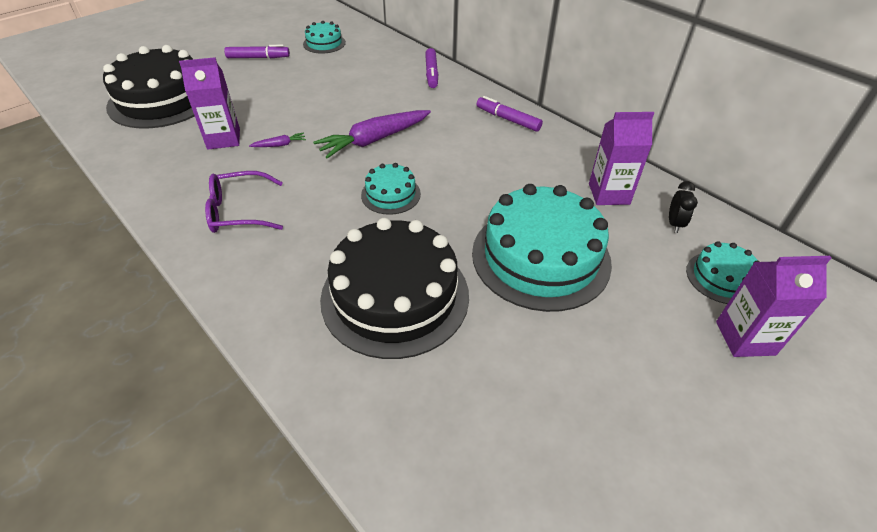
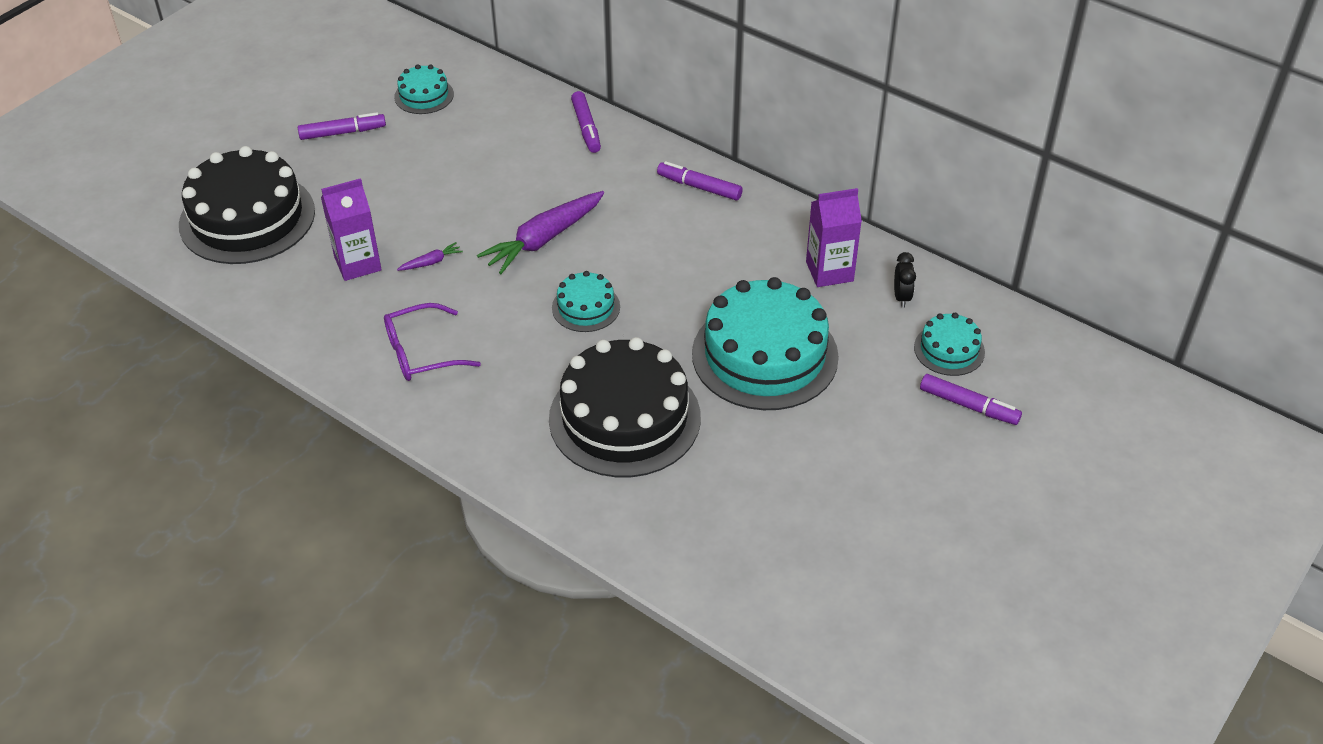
camera: 10 degrees left, 0 degrees up
(745, 338) = (968, 406): purple carton -> purple marker

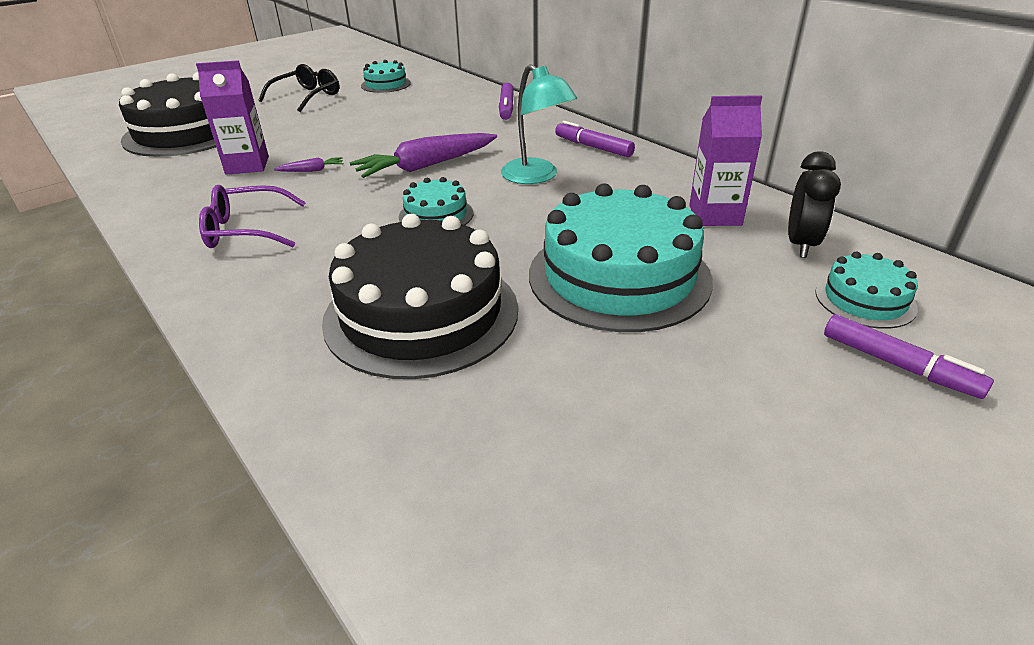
camera: 15 degrees right, 10 degrees down
(342, 132) = (307, 97): purple marker -> black glasses
(658, 241) = (536, 177): none -> turquoise lamp
(901, 297) = (801, 244): black clock -> black clock, size x1.52

